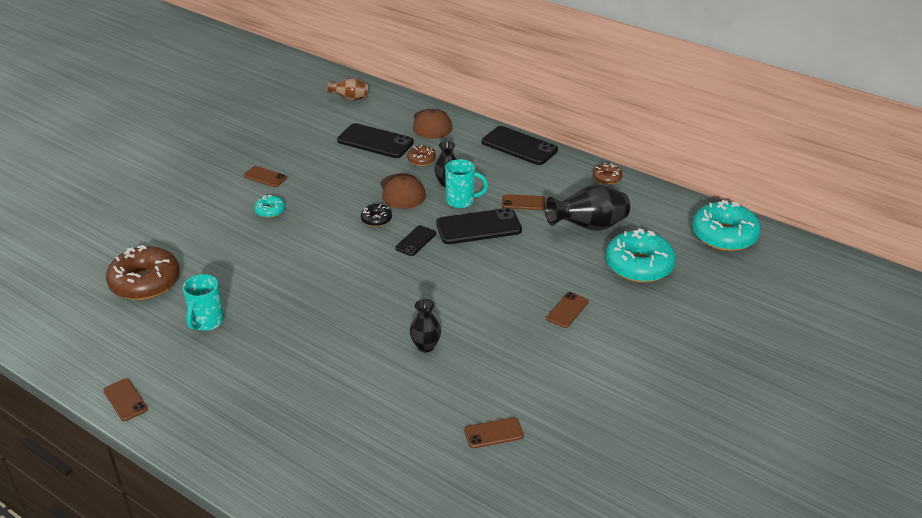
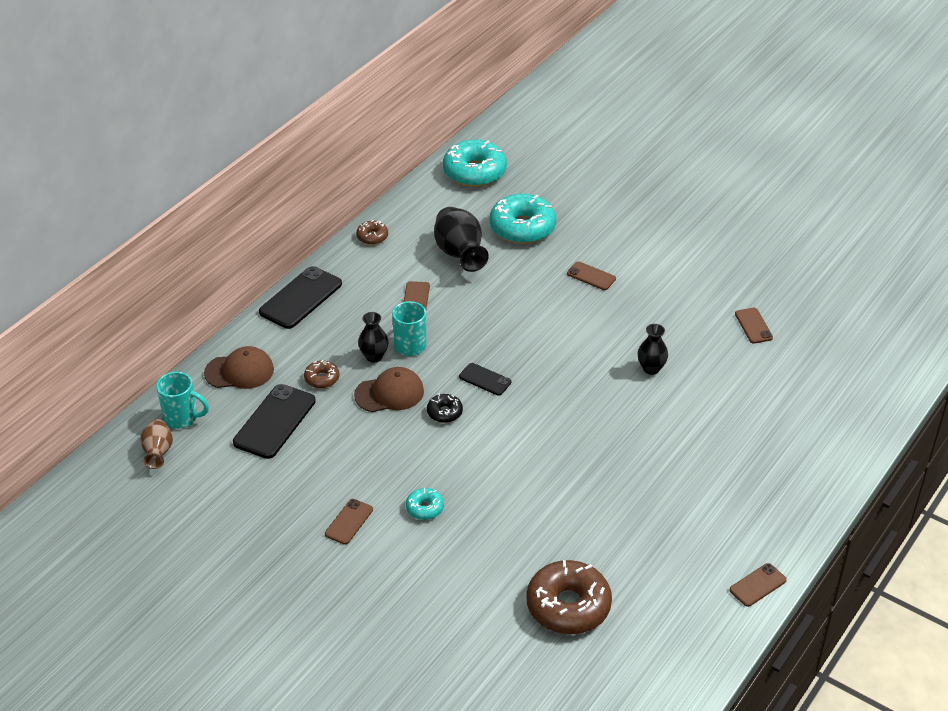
camera: 90 degrees left, 5 degrees up
(207, 322) = (632, 538): turquoise mug -> turquoise mug (182, 418)
(478, 227) = (460, 332): black phone -> none

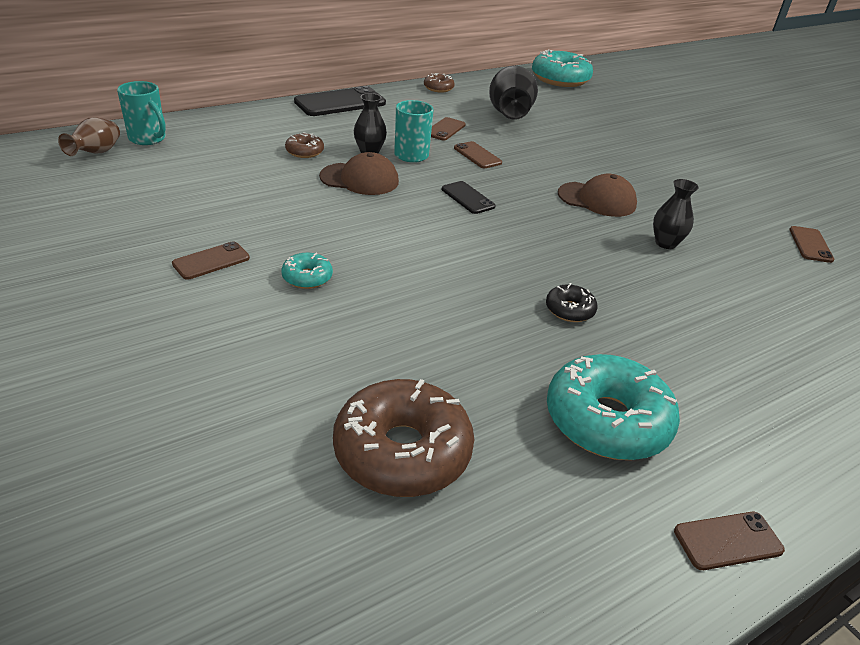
camera: 20 degrees right, 5 degrees down
(239, 371) = (236, 127): brown cap -> brown cap (597, 199)
(275, 422) = (227, 165): black phone -> none
(444, 412) = (403, 209): black donut -> black donut (569, 310)
(522, 228) = (582, 116): turquoise donut -> turquoise donut (606, 421)
(591, 276) = (633, 161): brown phone -> brown phone (477, 155)

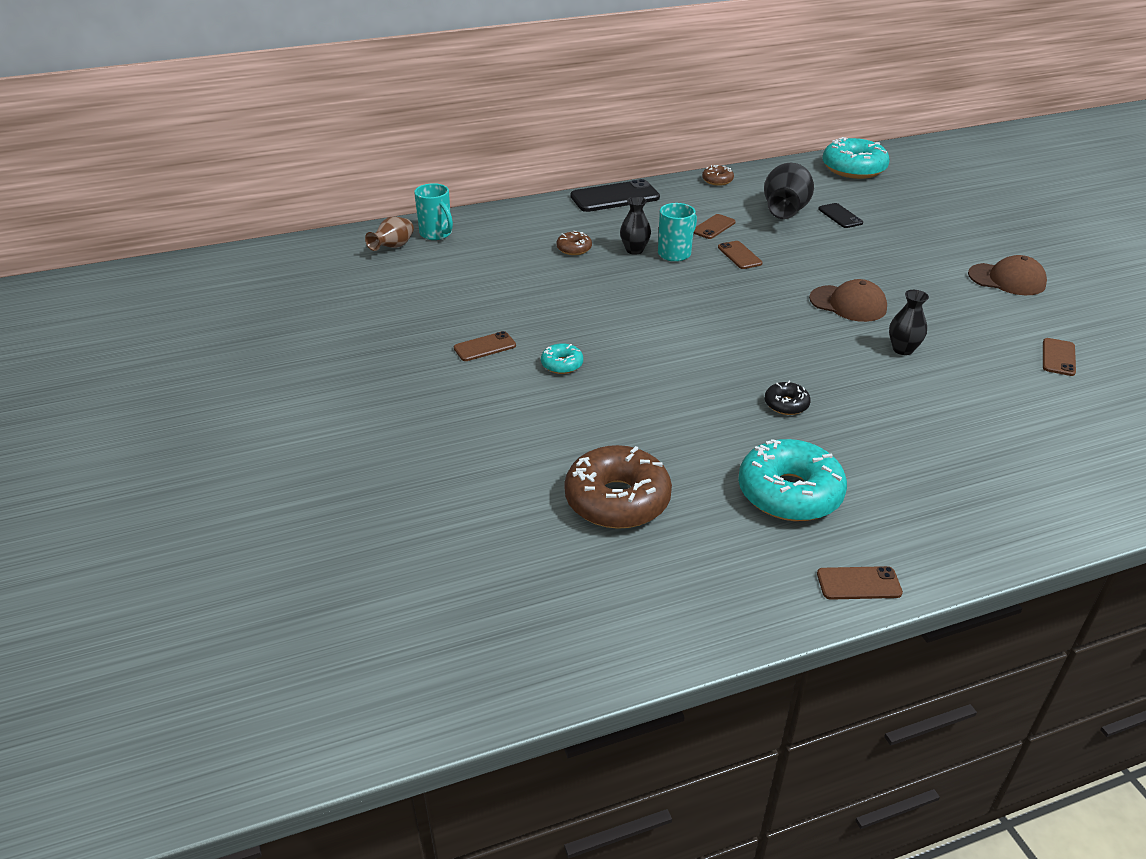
camera: 15 degrees right, 0 degrees up
(359, 179) = (621, 277): brown cap -> brown cap (1007, 279)
(467, 198) = (719, 298): black phone -> black phone (840, 216)

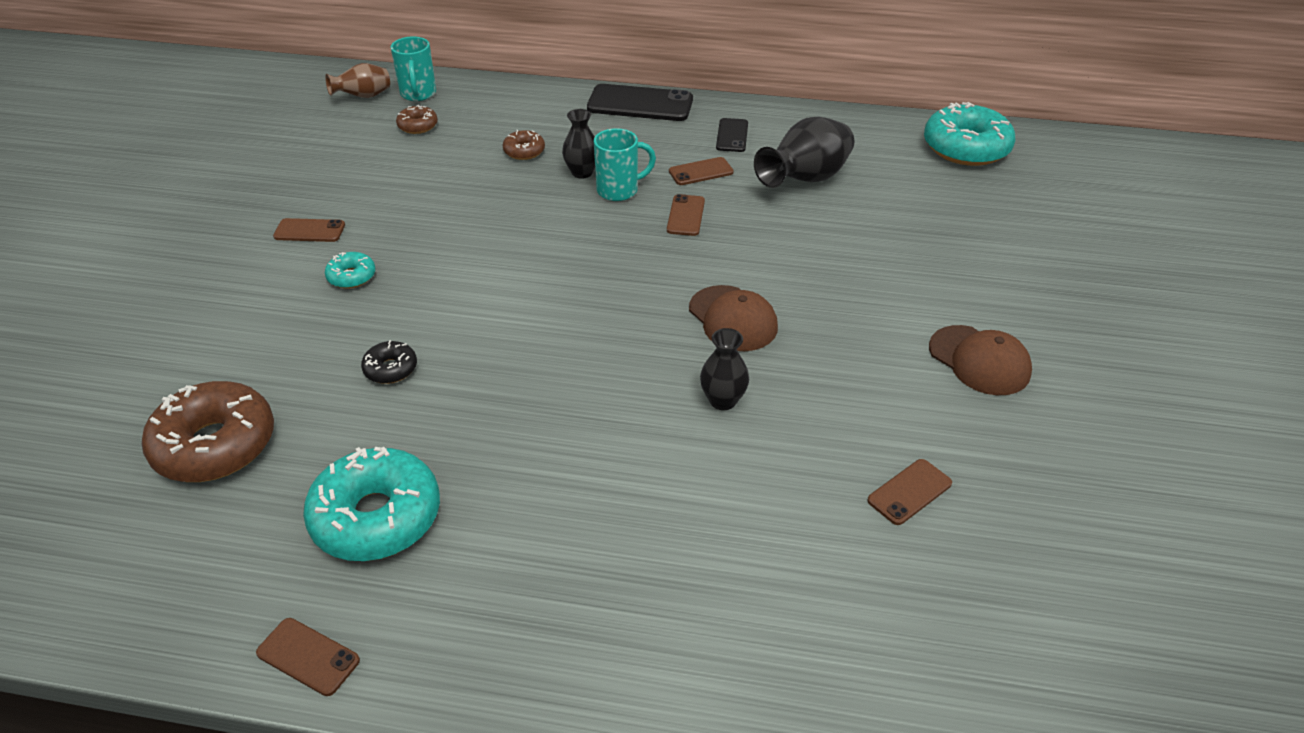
camera: 30 degrees right, 5 degrees up
(717, 180) = (778, 116): brown donut -> brown donut (418, 126)
(786, 404) = (506, 413): black donut -> black donut (390, 369)
(840, 216) = (868, 204): black phone -> black phone (732, 135)

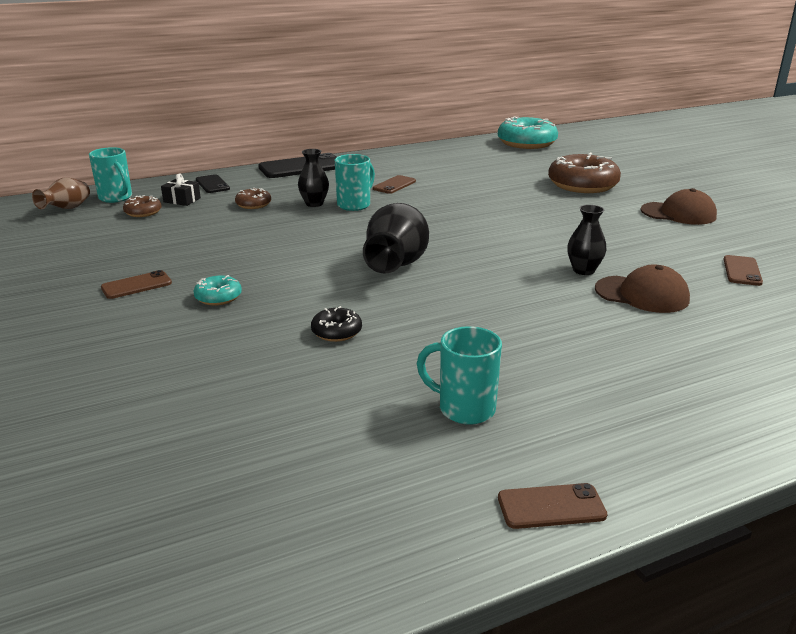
camera: 35 degrees left, 15 degrees down
(215, 445) = (254, 427): brown donut -> brown donut (582, 185)
(376, 517) = (464, 409): turquoise donut -> turquoise mug
(469, 119) = (182, 200): none -> black gift
(686, 215) = (418, 204): brown phone -> none
(732, 135) = (386, 167): black phone -> black phone (212, 184)
(733, 319) = (526, 237): brown cap -> brown cap (642, 294)
(805, 180) = (463, 173): black vase -> black vase (396, 266)

